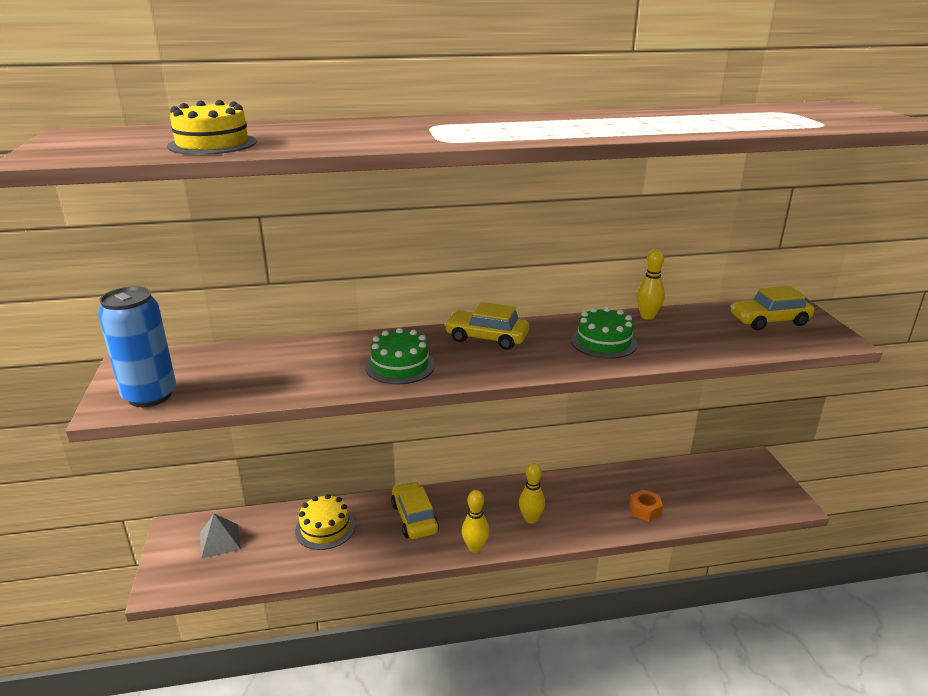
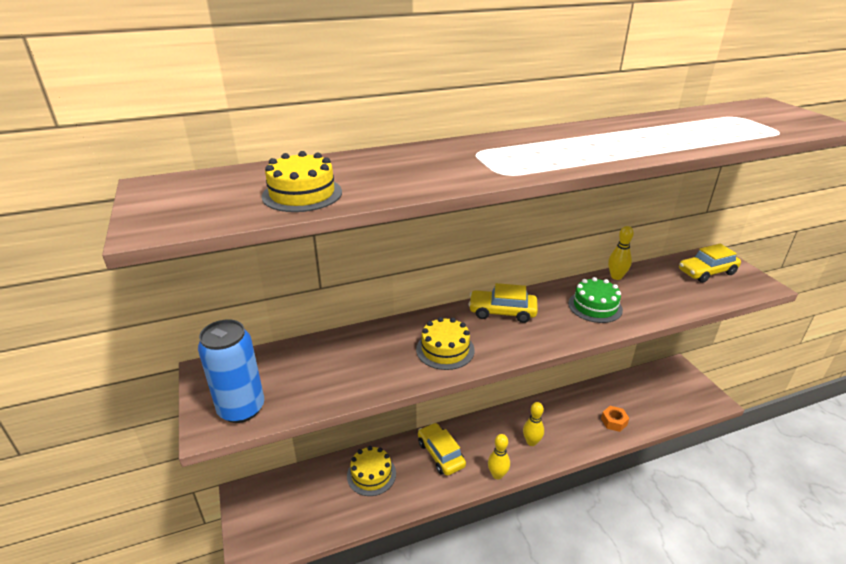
camera: 10 degrees left, 5 degrees up
(219, 541) = (286, 500): grey pyramid -> none
(400, 366) = (445, 349): green cake -> yellow cake

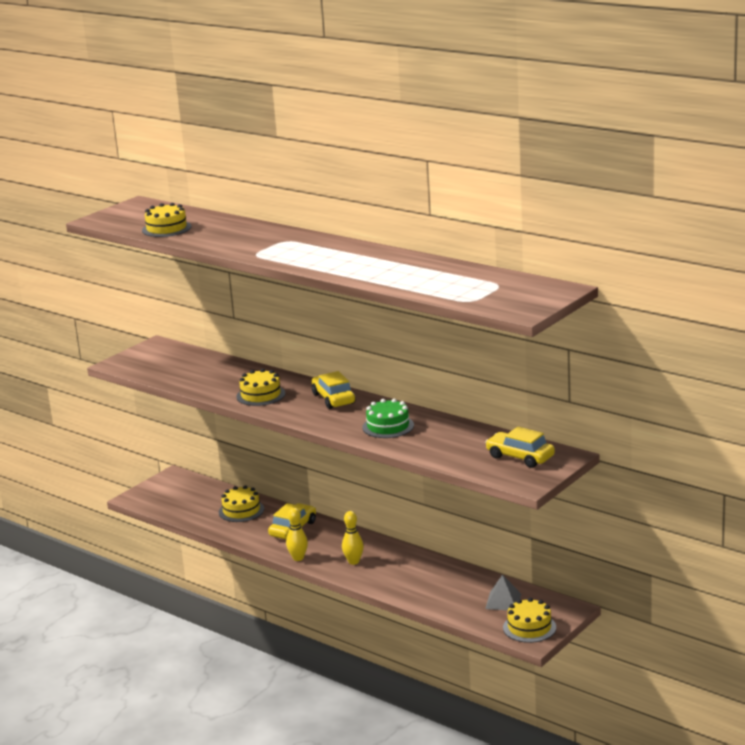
camera: 60 degrees right, 10 degrees down
(241, 409) = (137, 365): blue can -> none
(614, 422) = (429, 592): orange nut -> none
(616, 277) = (452, 424): yellow bowling pin -> none
(650, 391) = (503, 601): none -> grey pyramid
(696, 395) = (529, 627): none -> yellow cake

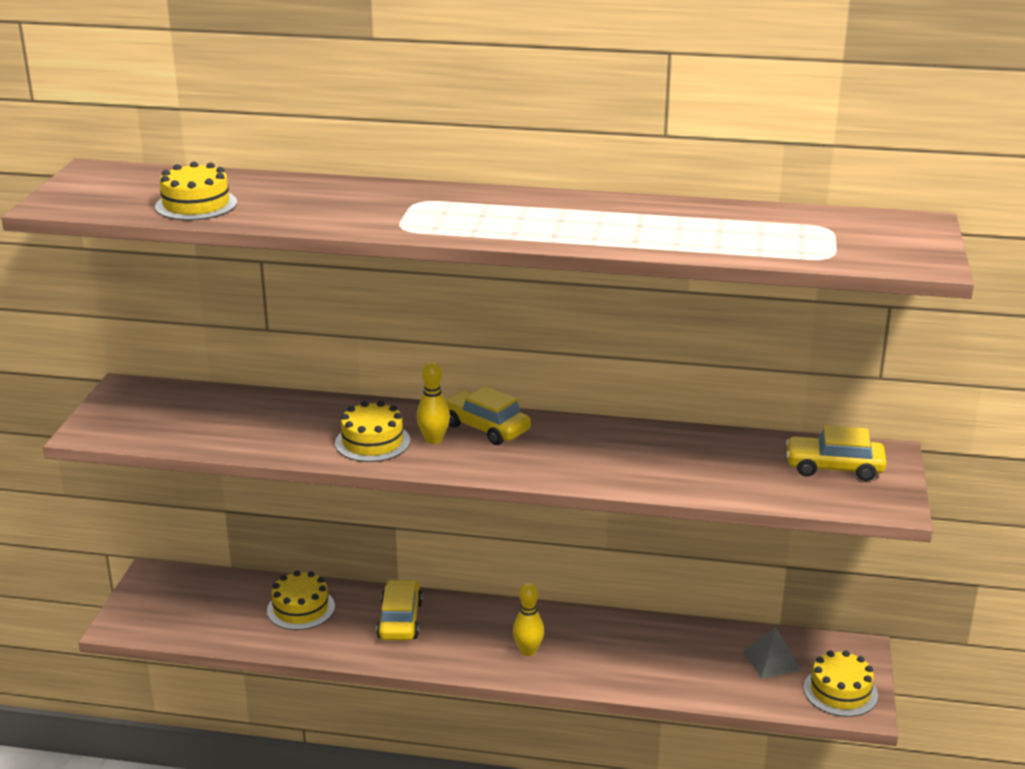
camera: 30 degrees left, 5 degrees up
(298, 558) = (447, 665): yellow bowling pin -> yellow bowling pin (433, 440)
(388, 426) = (609, 456): green cake -> none

